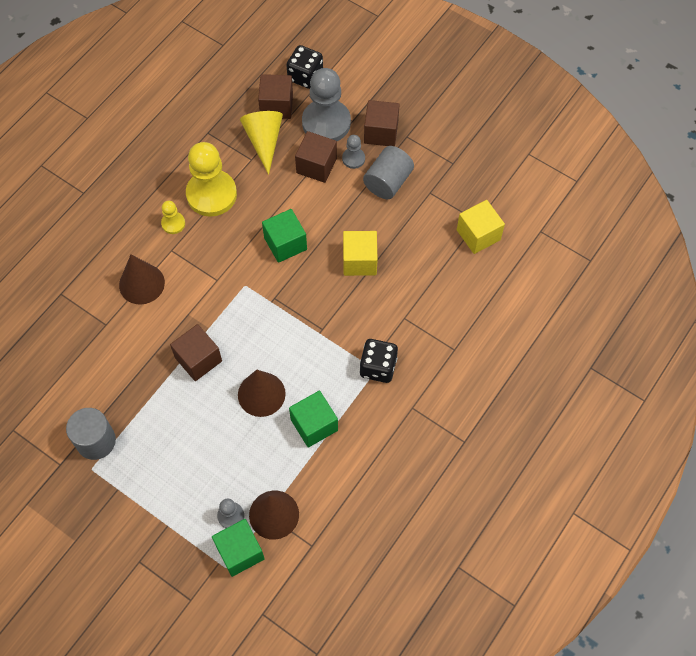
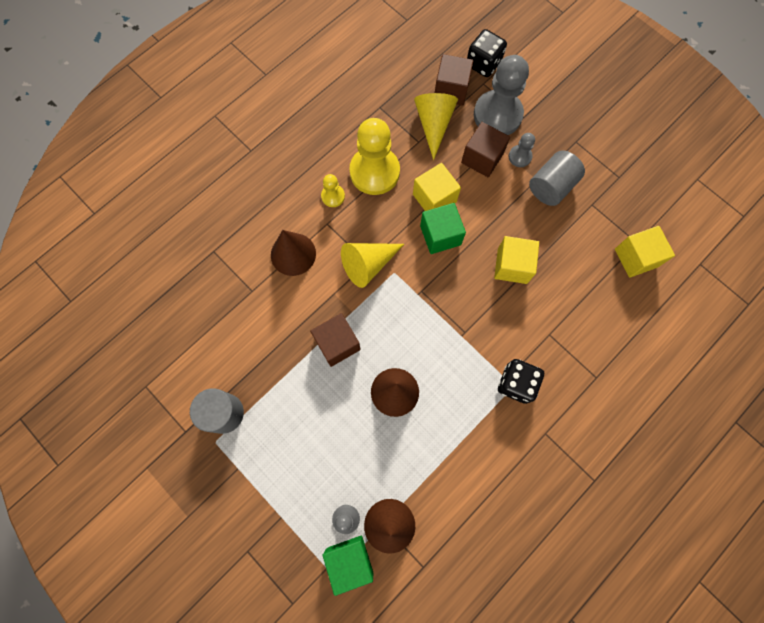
camera: 10 degrees right, 10 degrees up
(218, 282) = (368, 265): none -> yellow cone
(274, 210) = (434, 198): none -> yellow cube
(314, 425) = (443, 435): green cube -> none
(381, 132) = (551, 133): brown cube -> none

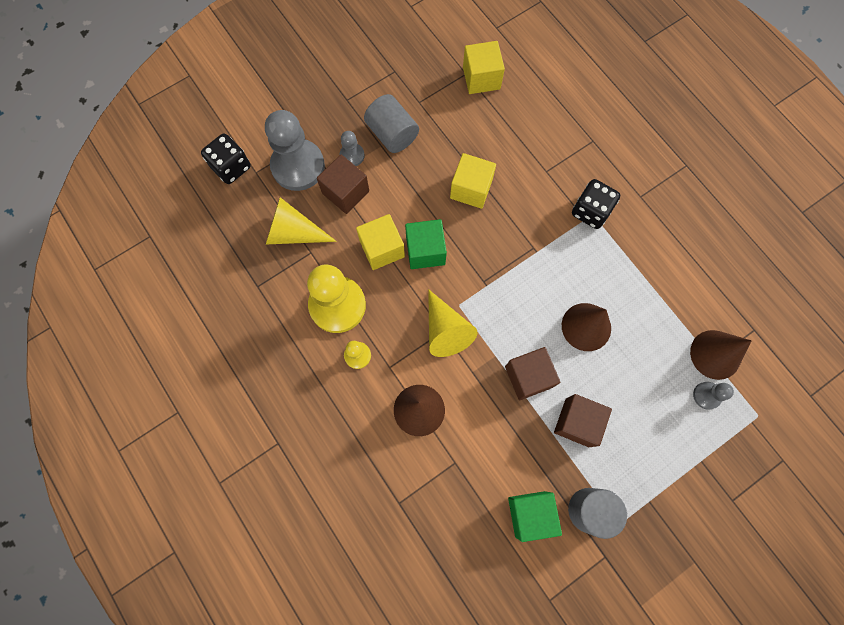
camera: 80 degrees left, 0 degrees up
(349, 560) = (745, 398): green cube -> green cube (530, 514)
(451, 90) = (255, 206): brown cube -> brown cube (577, 422)

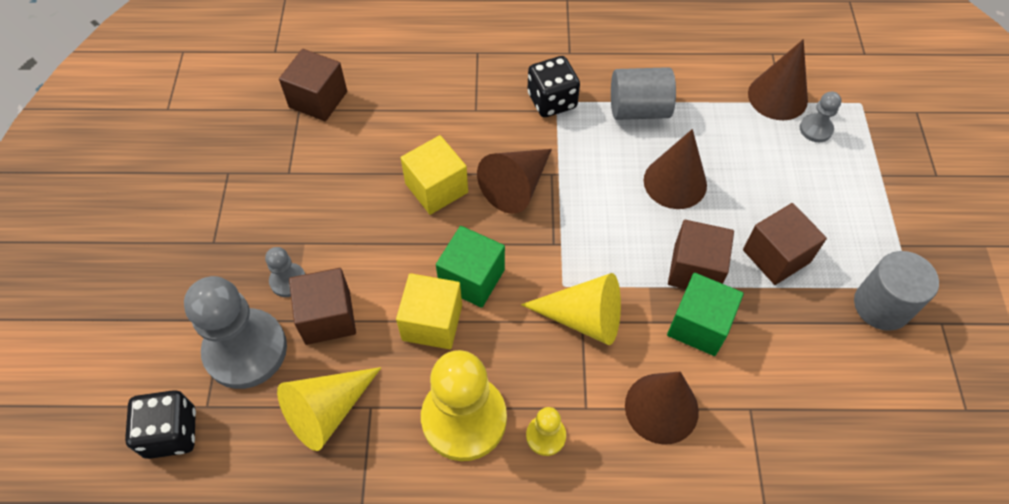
camera: 55 degrees left, 15 degrees down
(392, 134) = (301, 222): grey cylinder -> grey cylinder (638, 109)
(481, 78) = (318, 99): yellow cube -> brown cube
(507, 233) = (516, 186): none -> brown cone
(530, 514) = (855, 366): green cube -> green cube (699, 325)

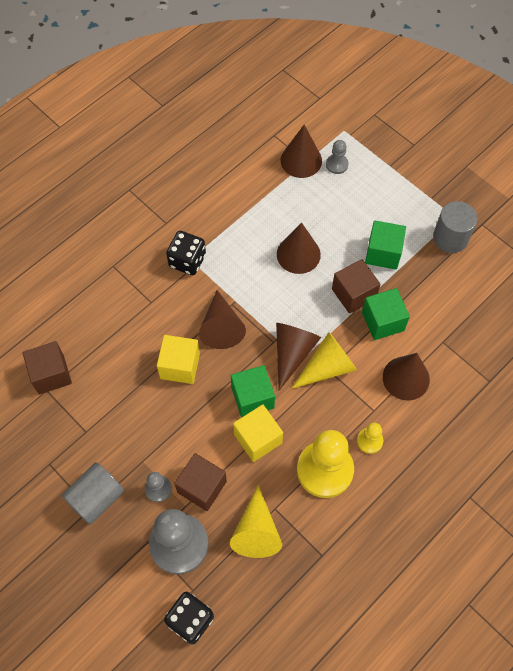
camera: 45 degrees left, 5 degrees up
(562, 271) = (292, 352): none -> brown cone
(638, 109) = (238, 227): grey cylinder -> grey cylinder (96, 498)
(776, 256) = (383, 253): brown cube -> green cube

